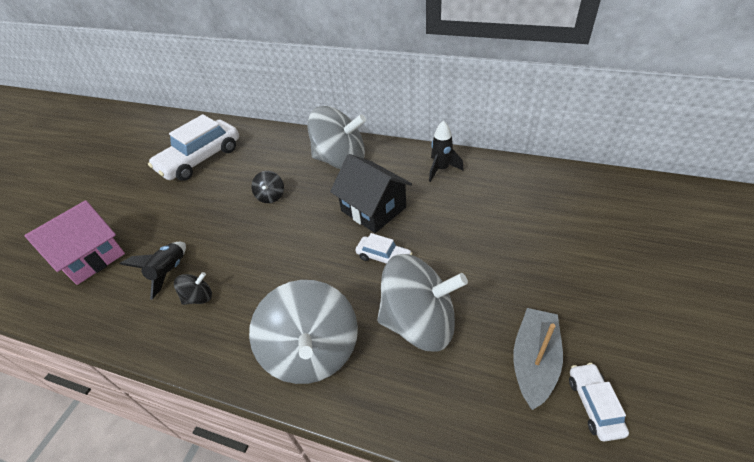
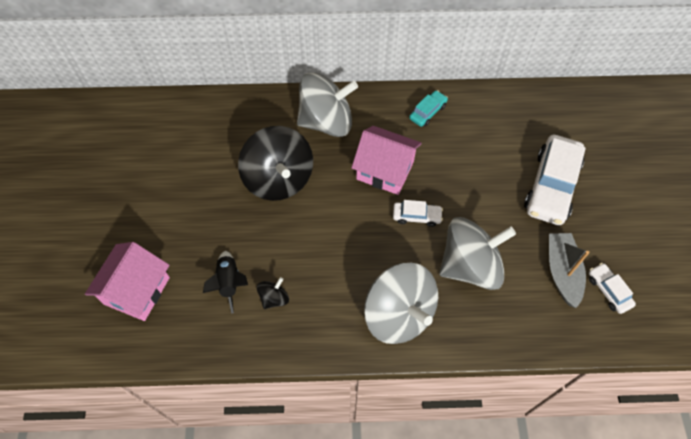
camera: 25 degrees left, 15 degrees up
(200, 159) = (173, 151): white car -> white car (551, 186)
(271, 196) = (279, 179): black spinning top -> black spinning top, size x2.30
(373, 209) = (385, 170): black house -> pink house
(441, 169) = (427, 112): black rocket -> turquoise car

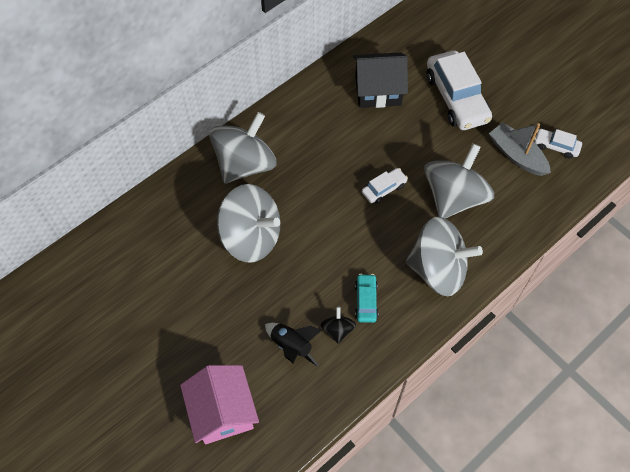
camera: 40 degrees left, 0 degrees up
(279, 179) = (251, 237): black spinning top -> grey spinning top
(385, 170) = (328, 170): pink house -> none
(427, 112) = (317, 102): turquoise car -> turquoise car (366, 301)
(487, 135) = (378, 90): none -> black house

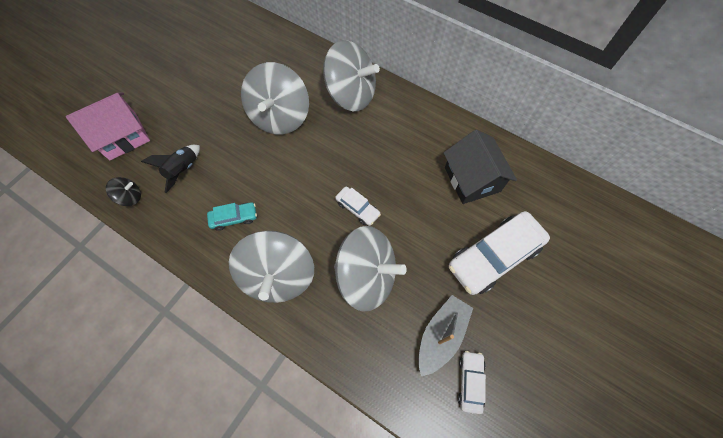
camera: 75 degrees right, 5 degrees up
(337, 330) = (202, 201): black spinning top -> black spinning top (130, 197)

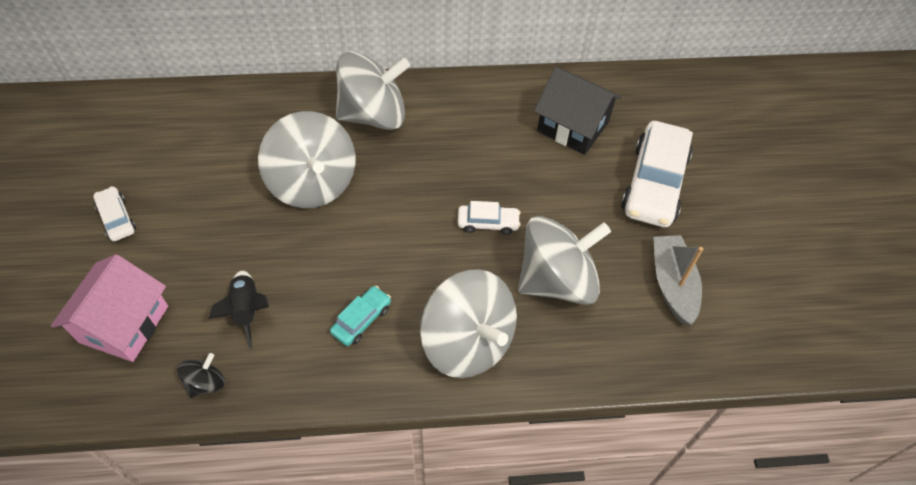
camera: 40 degrees left, 10 degrees down
(470, 381) = (731, 305): white car -> white car (117, 218)

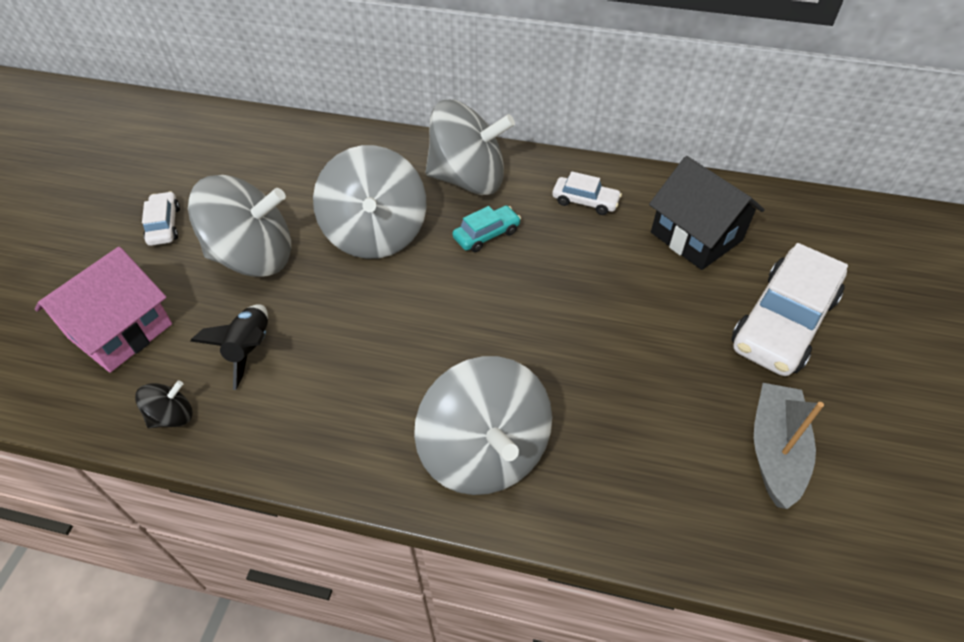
camera: 20 degrees right, 5 degrees down
(361, 320) = (370, 392): turquoise car -> turquoise car (486, 235)
(488, 223) = (557, 320): white car -> white car (585, 201)
(557, 280) = (621, 406): grey spinning top -> grey spinning top (254, 257)

